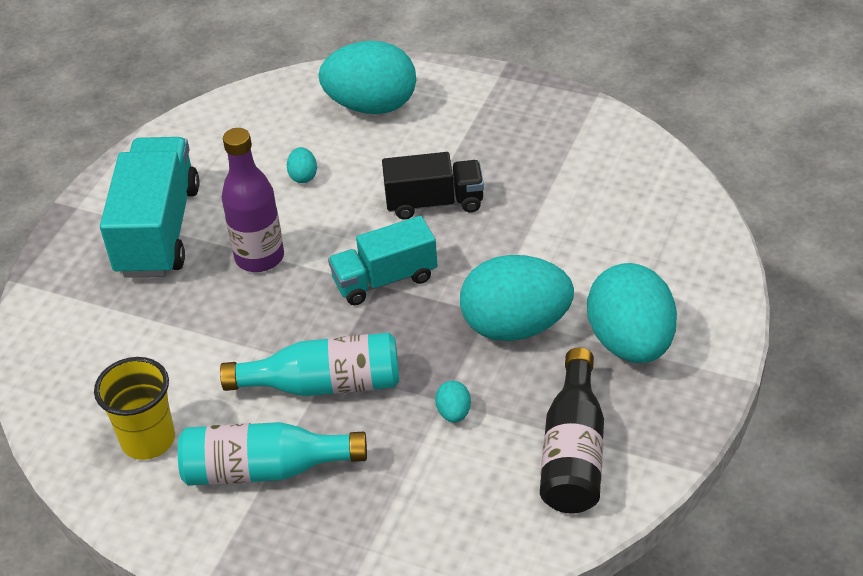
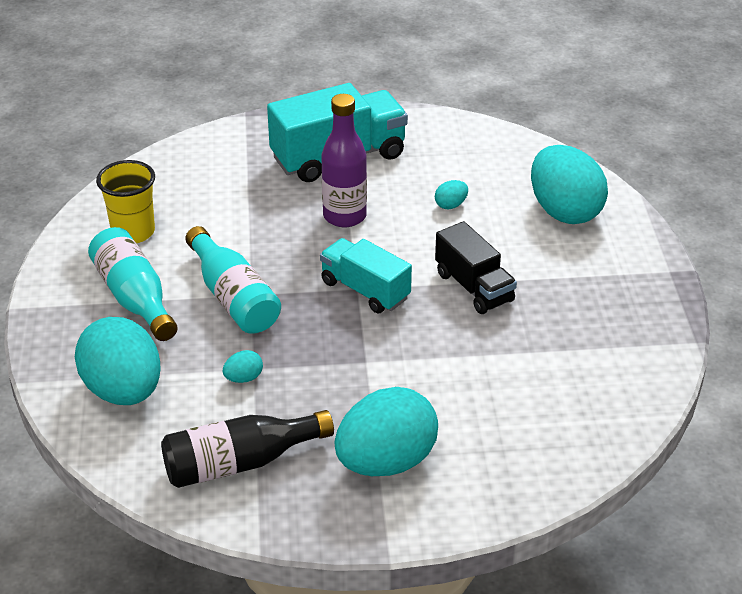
camera: 60 degrees right, 5 degrees down
(515, 326) = (361, 383): turquoise egg -> turquoise egg (123, 391)

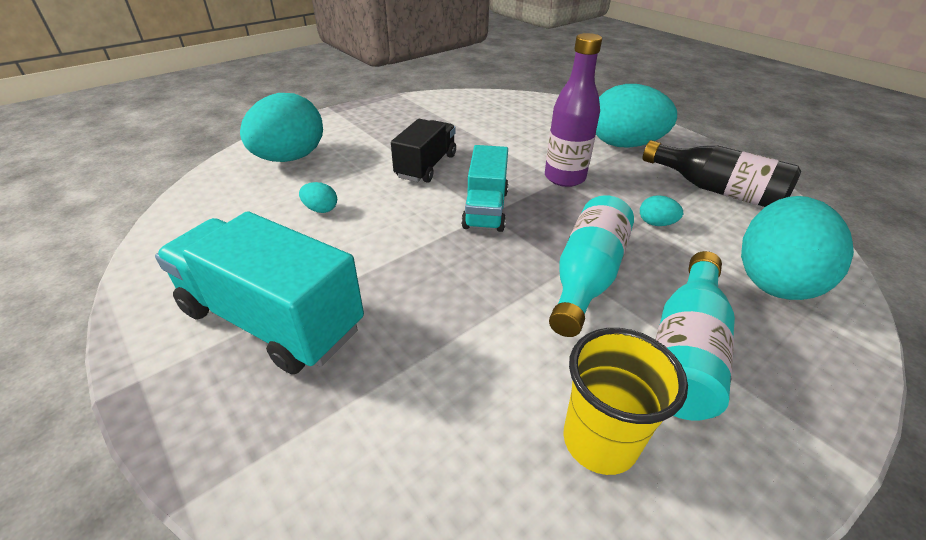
camera: 125 degrees left, 0 degrees up
(344, 216) = (391, 263): purple bottle -> purple bottle (564, 178)

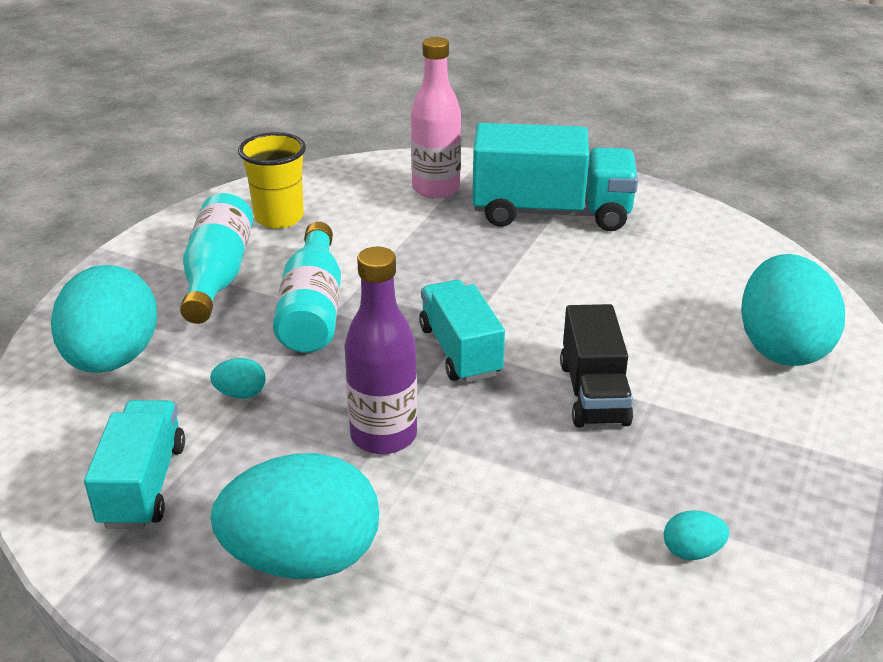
camera: 155 degrees right, 5 degrees down
(321, 209) = (639, 296): turquoise egg -> turquoise egg (692, 551)
(352, 422) = (436, 189): none -> pink bottle
(716, 190) = (143, 485): black bottle -> turquoise truck

